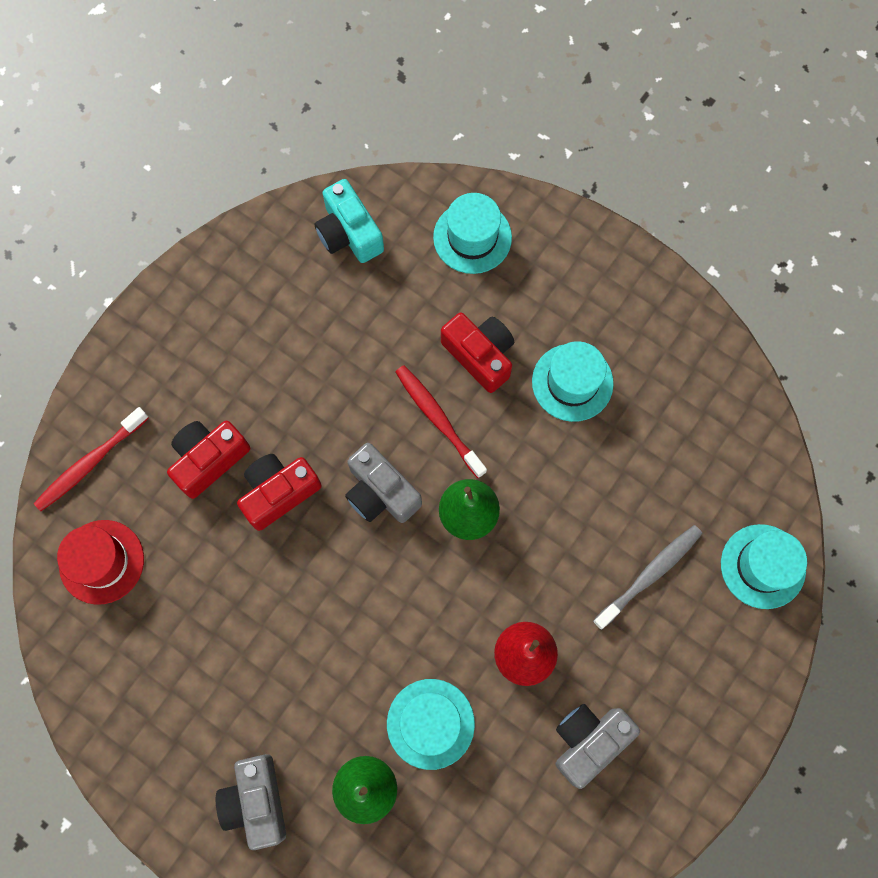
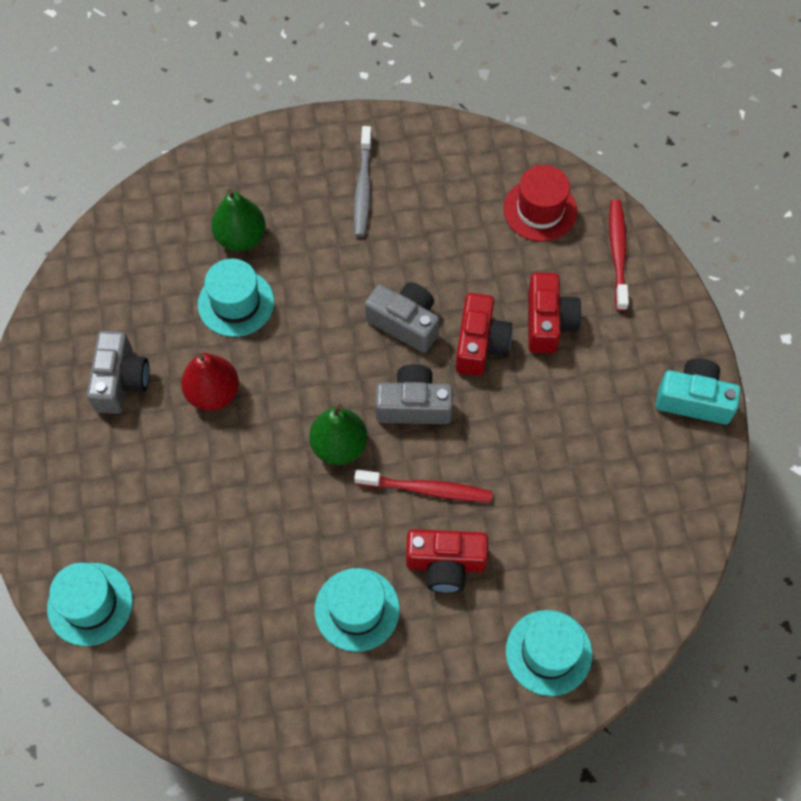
camera: 135 degrees right, 10 degrees down
(256, 801) = (301, 177): grey camera -> grey camera (405, 323)
(349, 233) = (641, 563): turquoise camera -> turquoise camera (694, 400)
(649, 575) = (171, 522): grey toothbrush -> grey toothbrush (363, 188)

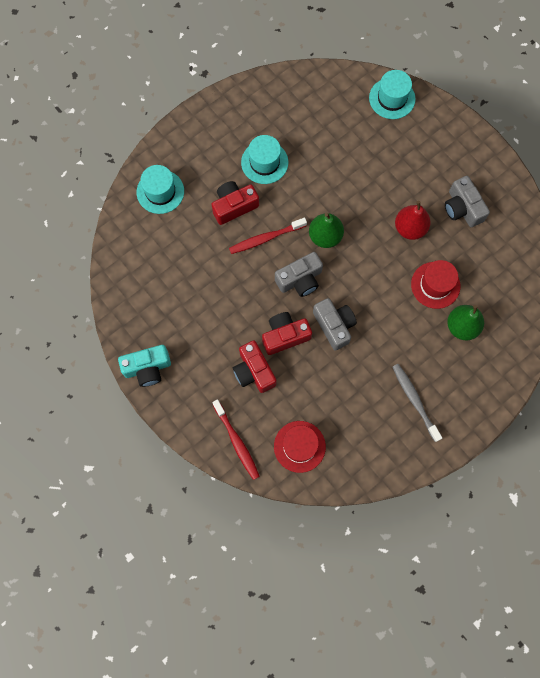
camera: 150 degrees right, 10 degrees up
(236, 303) = (435, 285): turquoise hat -> red hat
(405, 323) = (334, 325): grey camera -> grey camera turned 120 degrees counterclockwise
(480, 344) = (285, 336): red camera -> red camera turned 90 degrees clockwise

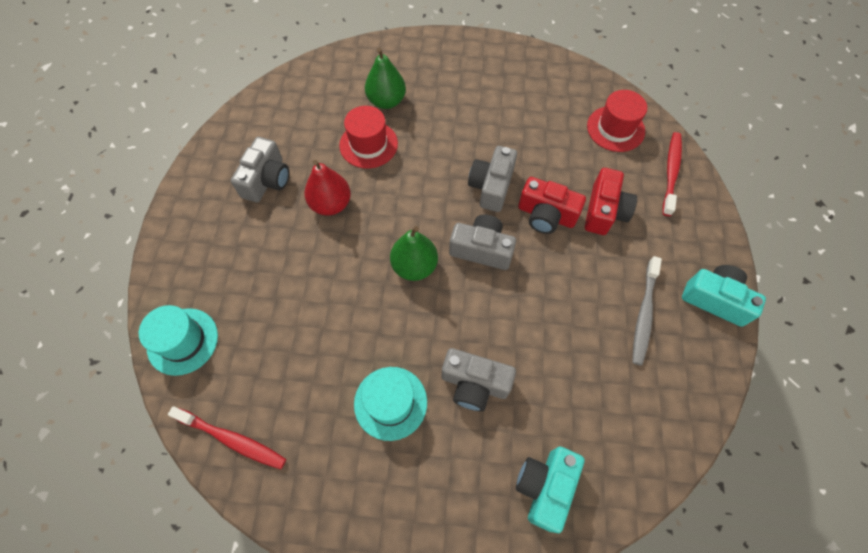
camera: 135 degrees left, 10 degrees down
(160, 191) = (545, 487): turquoise hat -> turquoise camera
(234, 206) = (474, 384): red camera -> grey camera
(266, 238) = (474, 317): red toothbrush -> red toothbrush (232, 439)
(414, 401) = (485, 86): grey toothbrush -> grey toothbrush (644, 314)

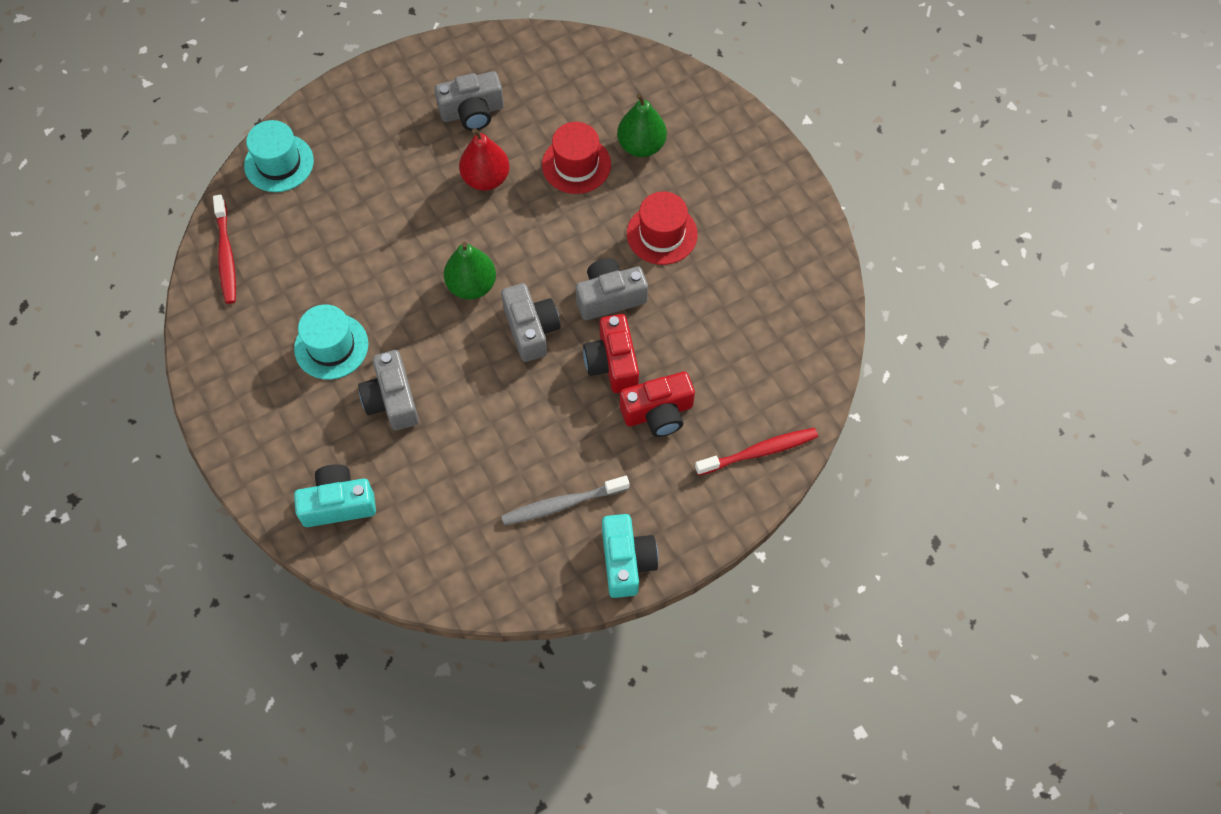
camera: 55 degrees right, 0 degrees up
(615, 129) = (777, 371): red hat -> red hat (662, 234)

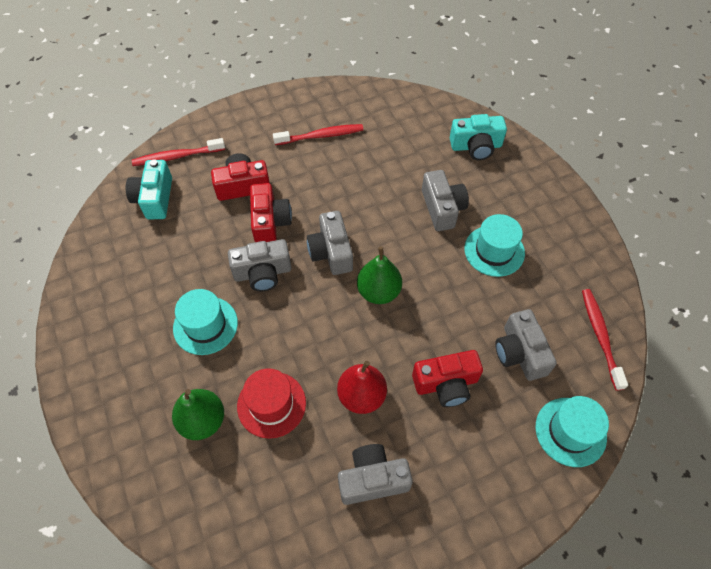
camera: 175 degrees left, 5 degrees down
(318, 231) = (520, 353): none -> grey camera
(399, 196) = (446, 384): none -> red camera
(562, 504) = (321, 136): grey toothbrush -> red toothbrush
(626, 561) = (283, 103): turquoise camera -> turquoise camera (154, 198)
(662, 234) = (205, 325): red hat -> turquoise hat

